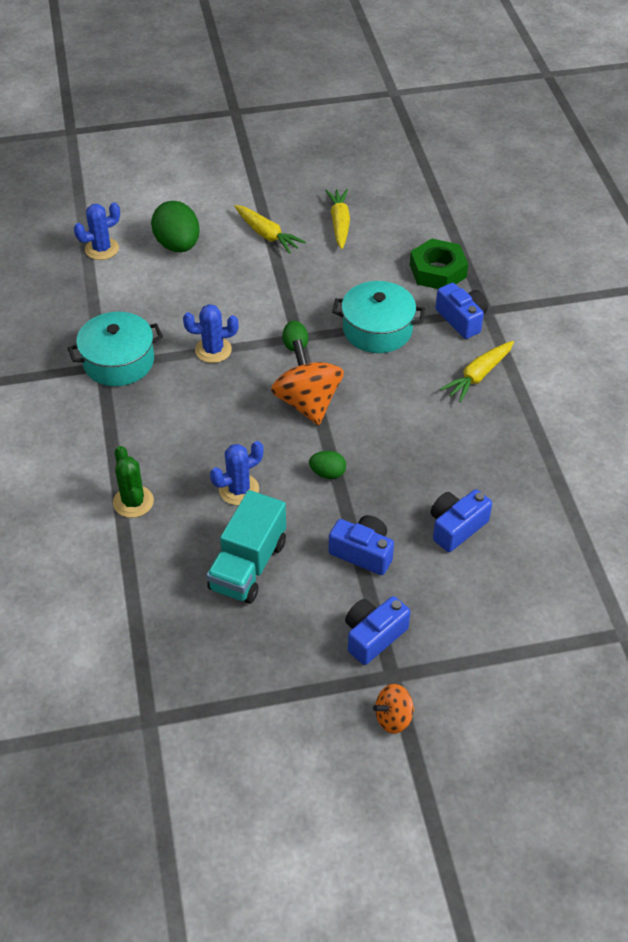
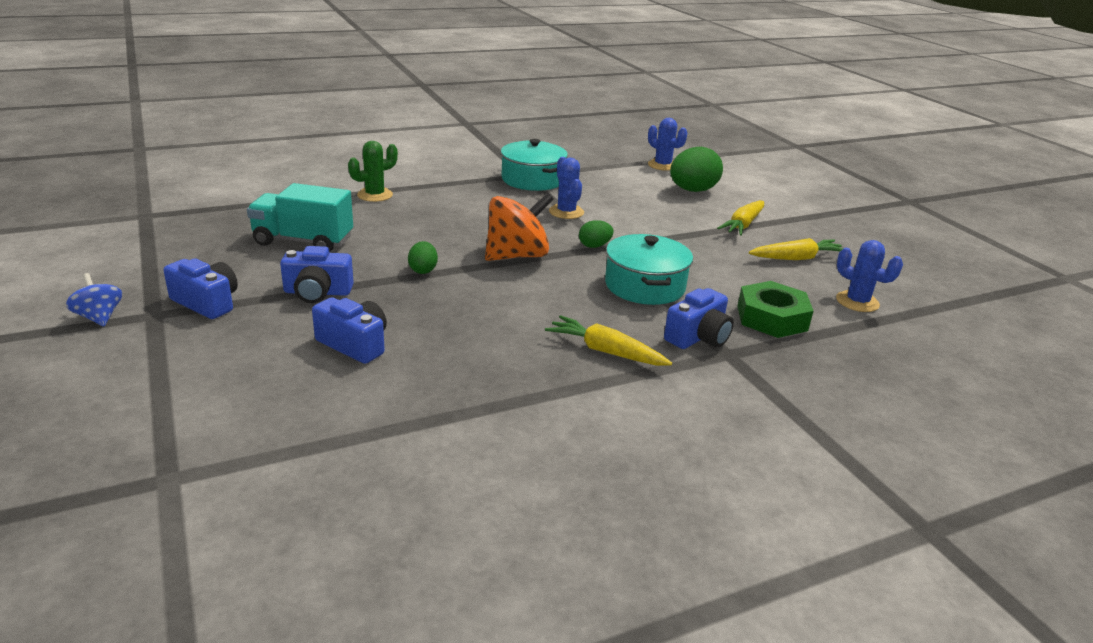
camera: 75 degrees right, 20 degrees down
(239, 489) = (394, 232): blue cactus -> blue cactus (857, 302)
(363, 552) = (317, 292): blue camera -> blue camera turned 75 degrees clockwise
(393, 718) = (99, 317): orange spinning top -> blue spinning top

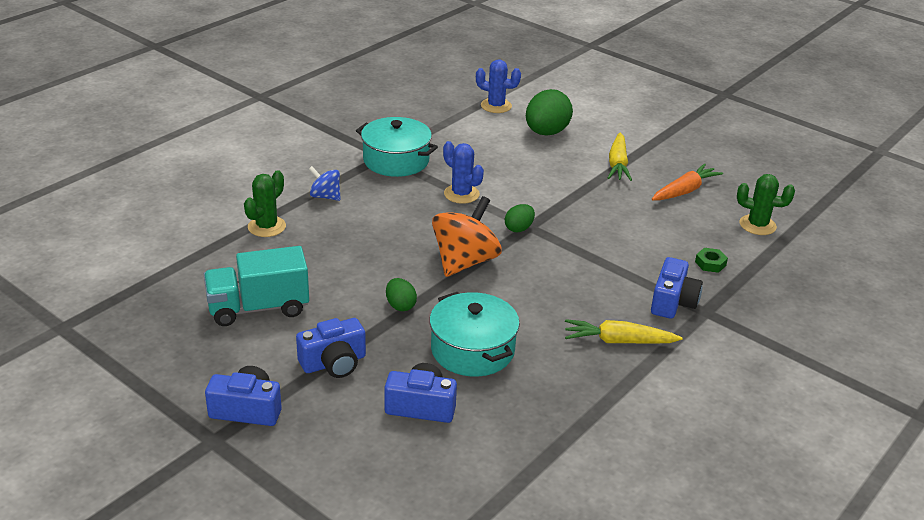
camera: 25 degrees left, 5 degrees up
(99, 317) = (166, 461): blue spinning top -> blue spinning top (325, 196)
(645, 286) = (594, 261): turquoise pot -> turquoise pot (472, 350)
(772, 318) = (710, 263): green nut -> green nut, size x0.47
(797, 258) = (685, 191): yellow carrot -> orange carrot
(857, 302) = (757, 225): blue cactus -> green cactus

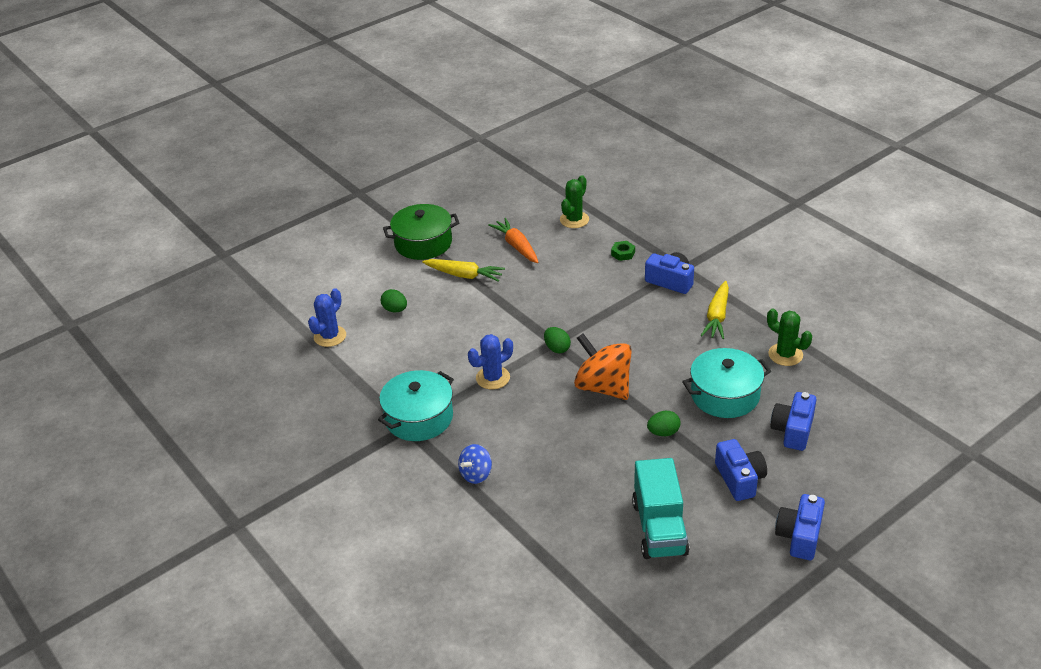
camera: 75 degrees left, 5 degrees up
(266, 227) = (524, 521): green cactus -> green cactus (785, 355)
(546, 133) = (395, 310): green egg -> green egg, size x0.52
(660, 136) = (423, 243): none -> green pot

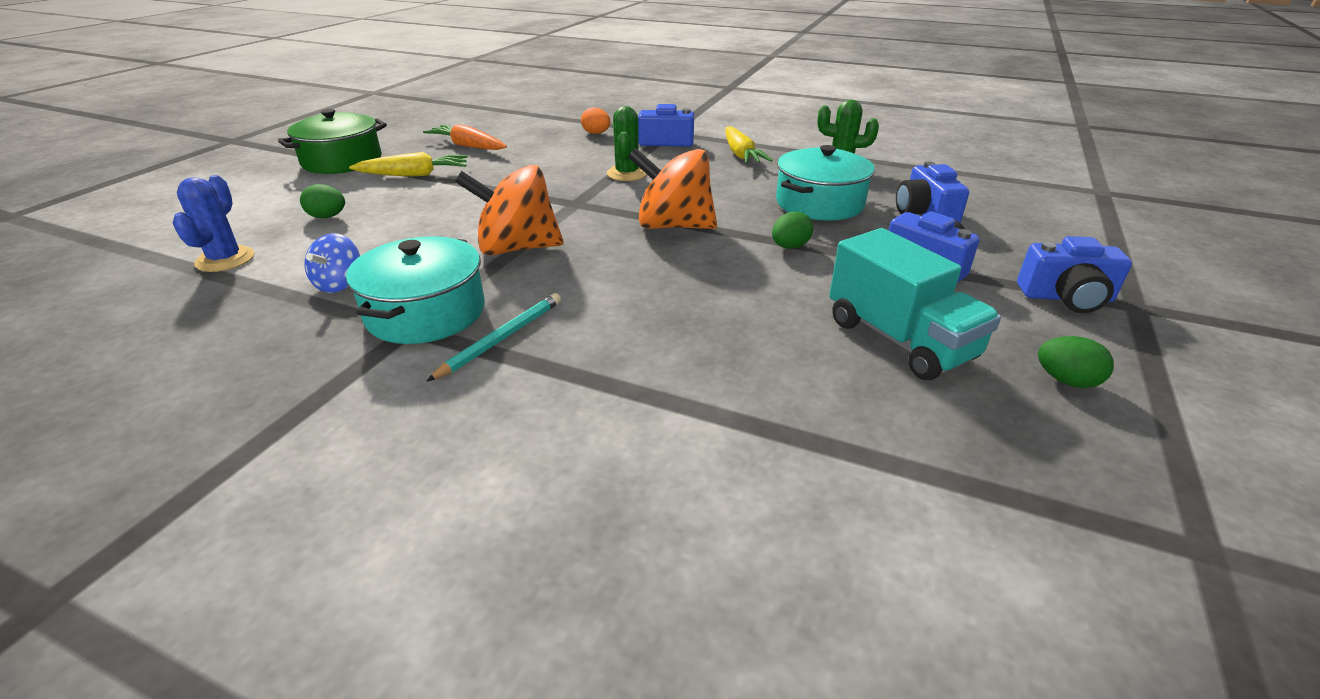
camera: 30 degrees left, 5 degrees down
(448, 451) = (501, 338): none -> turquoise pencil
(476, 474) = (569, 355): blue spinning top -> blue spinning top (339, 284)
(493, 378) = (517, 248): blue cactus -> orange spinning top
(557, 348) = (584, 207): green egg -> green egg (1066, 381)
(574, 220) = (522, 122): green cactus -> green cactus (627, 173)
(623, 253) = (596, 133): green nut -> orange egg
(799, 536) = (1066, 297): blue camera -> blue camera turned 75 degrees counterclockwise

